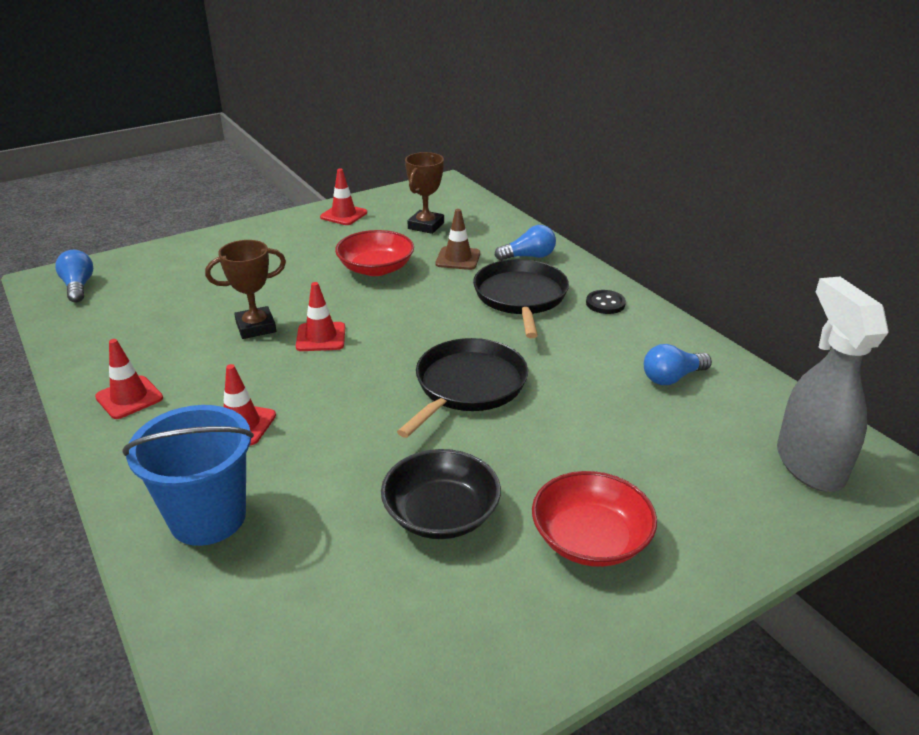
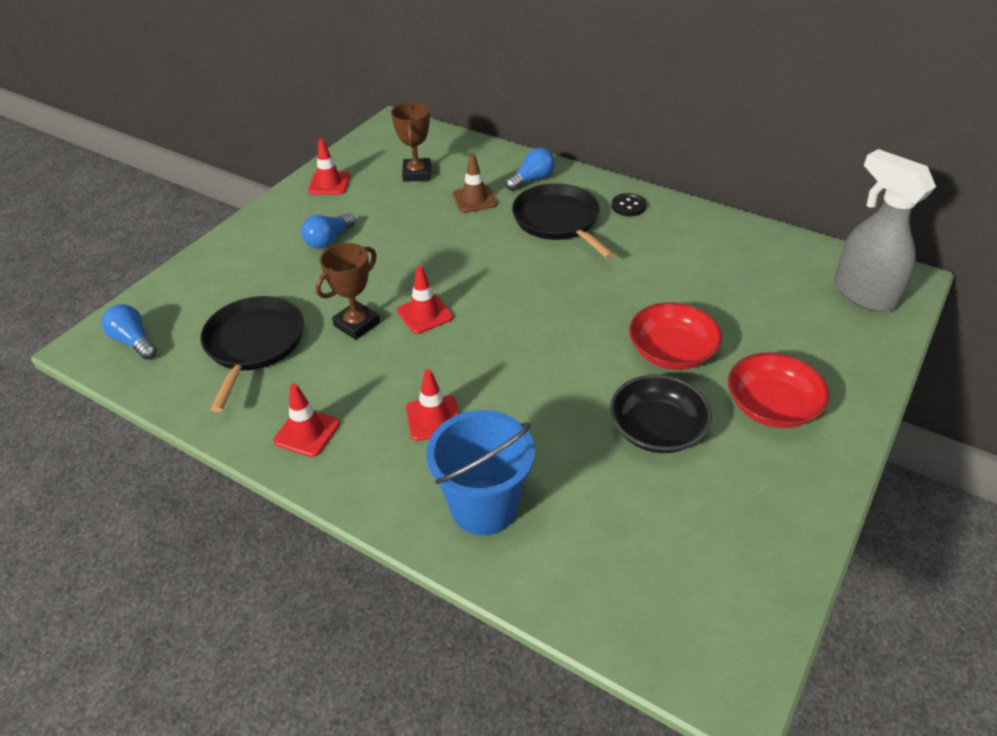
camera: 25 degrees left, 10 degrees up
(376, 268) = (411, 231): red bowl -> red bowl (672, 352)
(467, 386) = (585, 317): black pan -> black pan (253, 344)
(672, 378) = (726, 256): blue light bulb -> blue light bulb (328, 240)

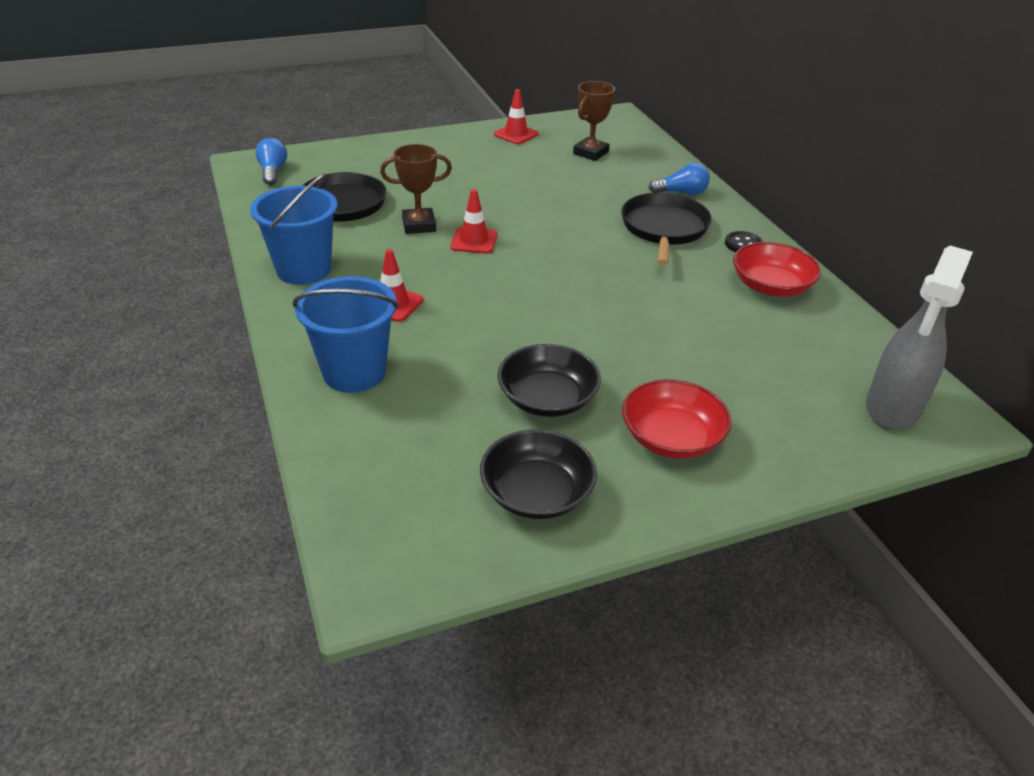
camera: 35 degrees right, 5 degrees down
(307, 432) = (304, 270): red traffic cone -> blue bucket
(328, 240) = (468, 168): blue light bulb -> none
(474, 199) = (613, 187): brown traffic cone -> none
(672, 352) = (635, 357): red bowl -> red bowl (771, 286)
(745, 517) = (536, 493): none -> black bowl
(863, 294) = (892, 408): grey spray bottle -> grey spray bottle turned 150 degrees counterclockwise

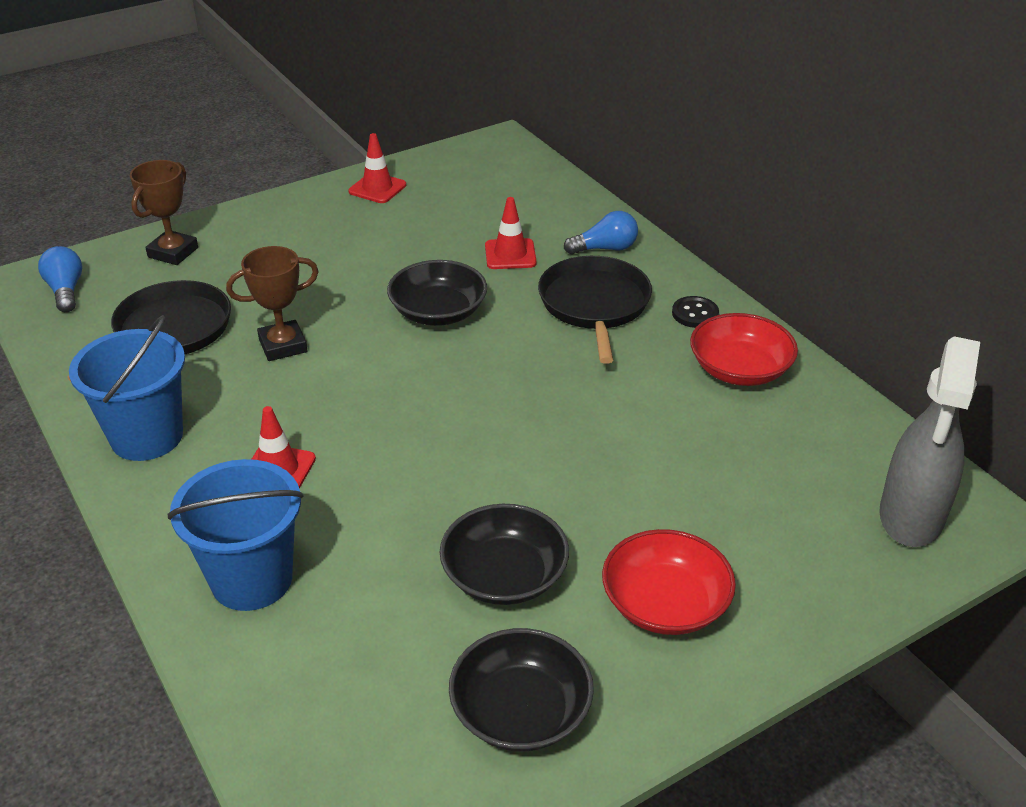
camera: 10 degrees left, 0 degrees up
(474, 241) = (360, 359): red traffic cone -> red traffic cone (510, 254)
(541, 218) = (438, 312): none -> black bowl
(590, 153) = (479, 204): brown trophy -> brown trophy (173, 252)

